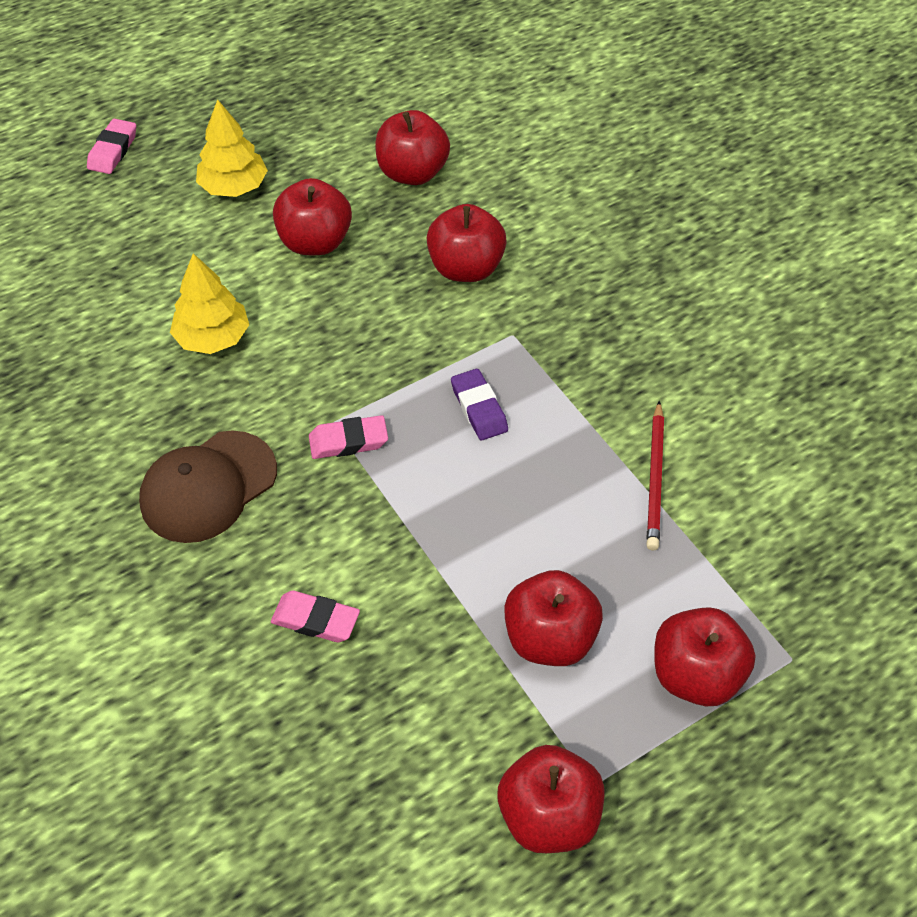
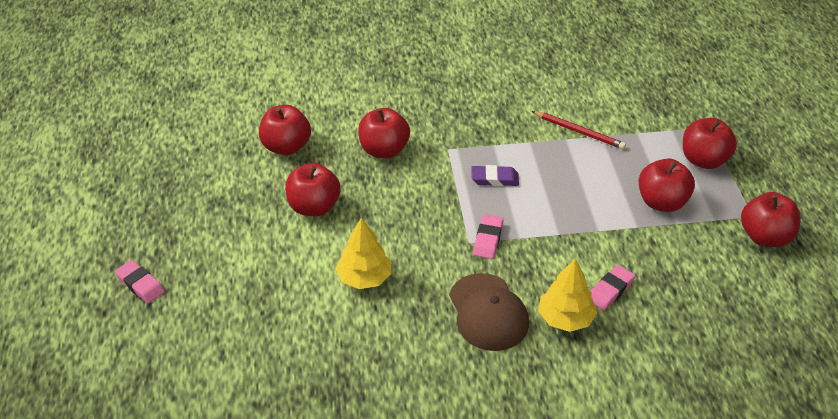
camera: 65 degrees left, 10 degrees down
(234, 187) = (232, 231): yellow tree -> yellow tree (565, 318)

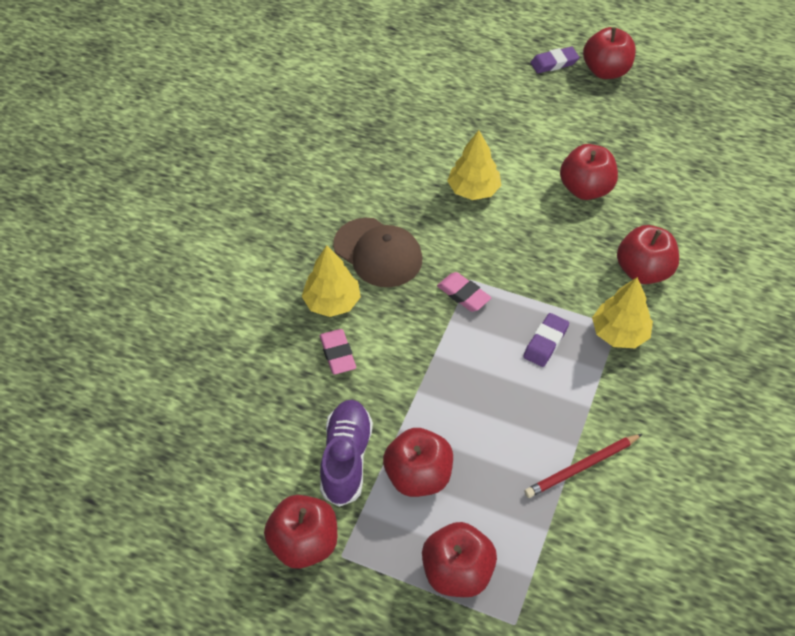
camera: 120 degrees right, 10 degrees up
(140, 284) = (554, 63): pink eraser -> purple eraser
(286, 147) = (688, 199): red apple -> red apple (606, 71)
(454, 146) = (619, 333): none -> yellow tree
(488, 312) = (378, 253): brown cap -> brown cap turned 150 degrees counterclockwise
(687, 244) = (346, 458): none -> purple shoe

